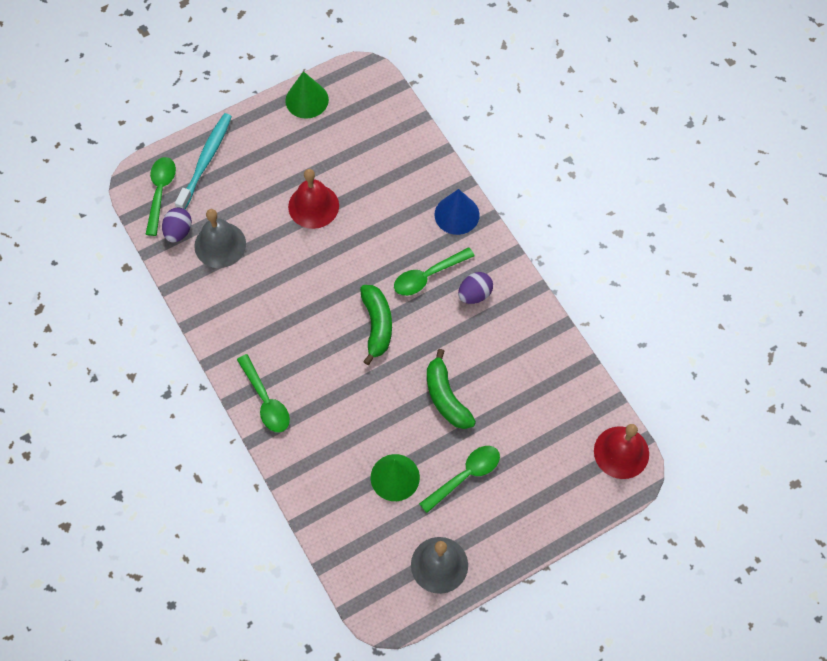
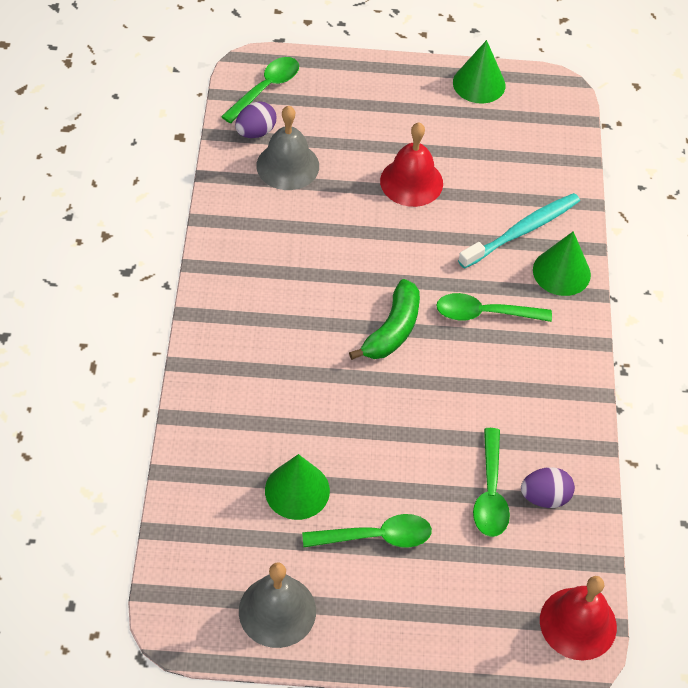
camera: 30 degrees right, 10 degrees down
(206, 160) = (333, 84): turquoise toothbrush -> turquoise toothbrush (522, 231)
(266, 401) = (219, 334): green spoon -> green spoon (490, 493)
(446, 397) = (414, 444): green banana -> none
(457, 214) = (561, 272): blue cone -> green cone
(474, 294) = (524, 360): purple egg -> purple egg (544, 497)

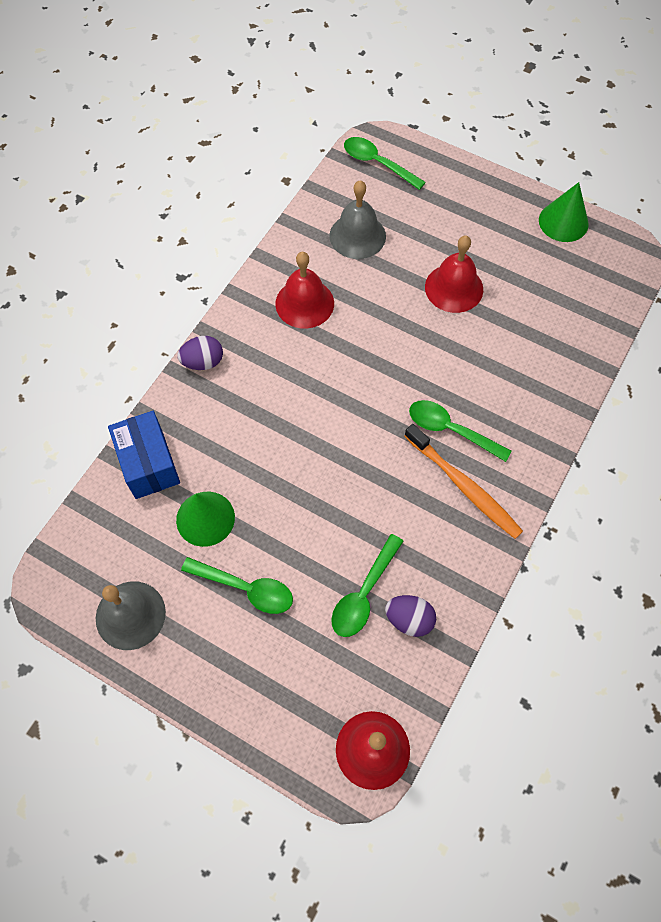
camera: 30 degrees right, 10 degrees up
(207, 463) = (148, 464): none -> blue box
(255, 132) = (348, 198): purple egg -> purple egg (203, 362)
(266, 88) = (377, 163): green spoon -> green spoon turned 120 degrees counterclockwise
(273, 249) = (304, 303): none -> red bell
(392, 330) = (363, 412): green banana -> none
(522, 231) = (527, 368): turquoise toothbrush -> none
(526, 359) = (464, 486): none -> orange toothbrush
(561, 272) = (541, 420): green cone -> none

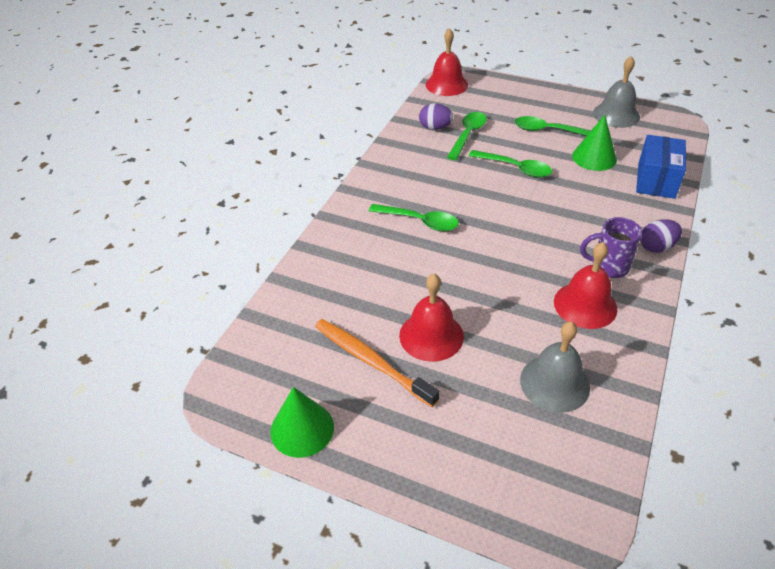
camera: 175 degrees right, 20 degrees down
(148, 464) = (656, 180): blue box -> blue box turned 45 degrees clockwise
(264, 343) = (608, 267): none -> purple mug
(377, 163) = (562, 492): green spoon -> green spoon (515, 168)
(464, 486) = (405, 190): orange toothbrush -> orange toothbrush (371, 361)

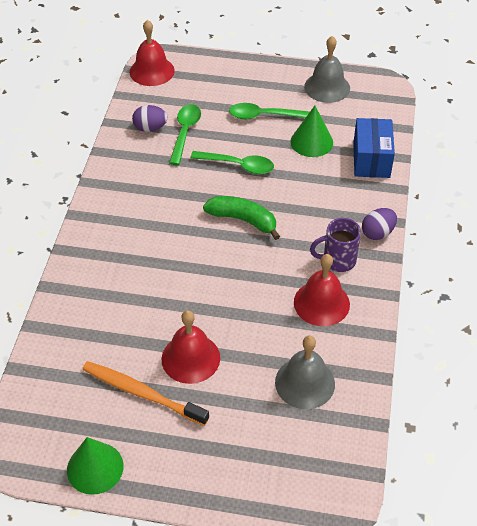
camera: 15 degrees left, 5 degrees up
(420, 221) = (157, 241): green spoon -> none
(512, 215) = (243, 220): none -> green banana

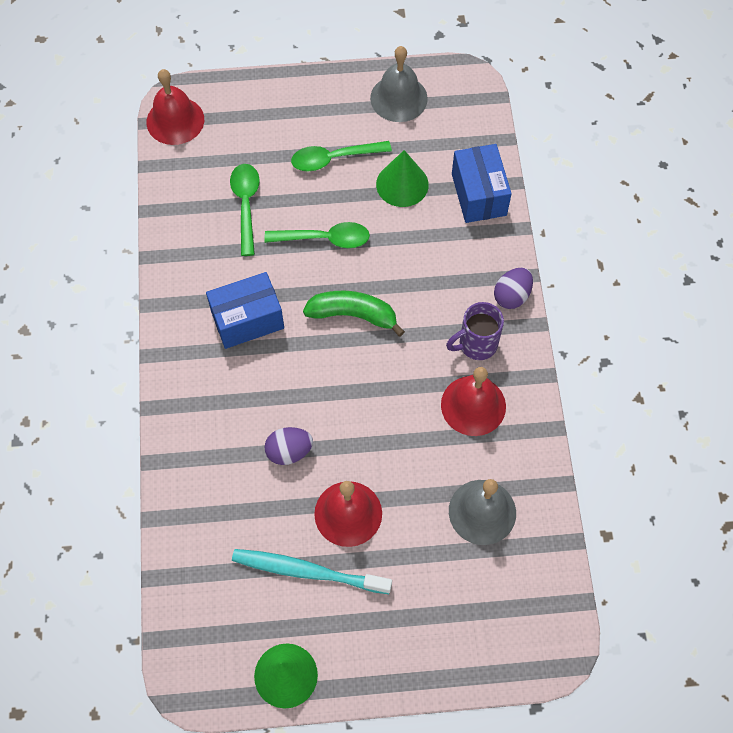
camera: 15 degrees left, 15 degrees up
(141, 393) = (307, 571): orange toothbrush -> turquoise toothbrush
(150, 128) = (201, 208): purple egg -> purple egg (289, 452)
(158, 206) = (247, 320): none -> blue box

